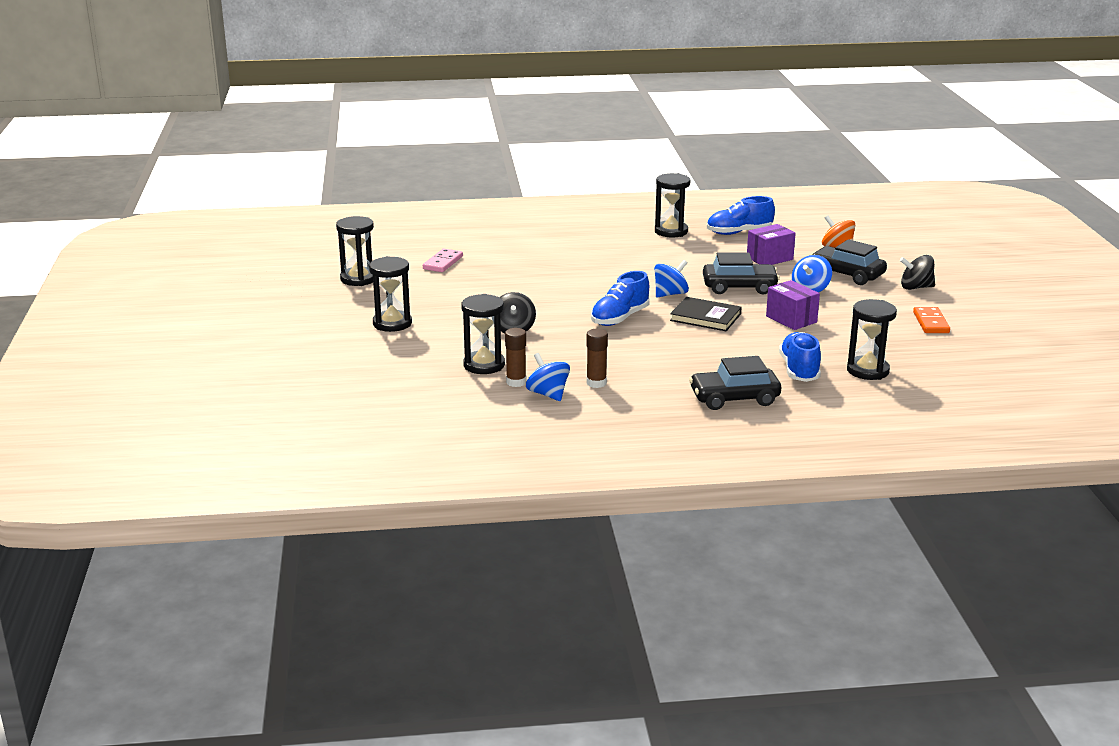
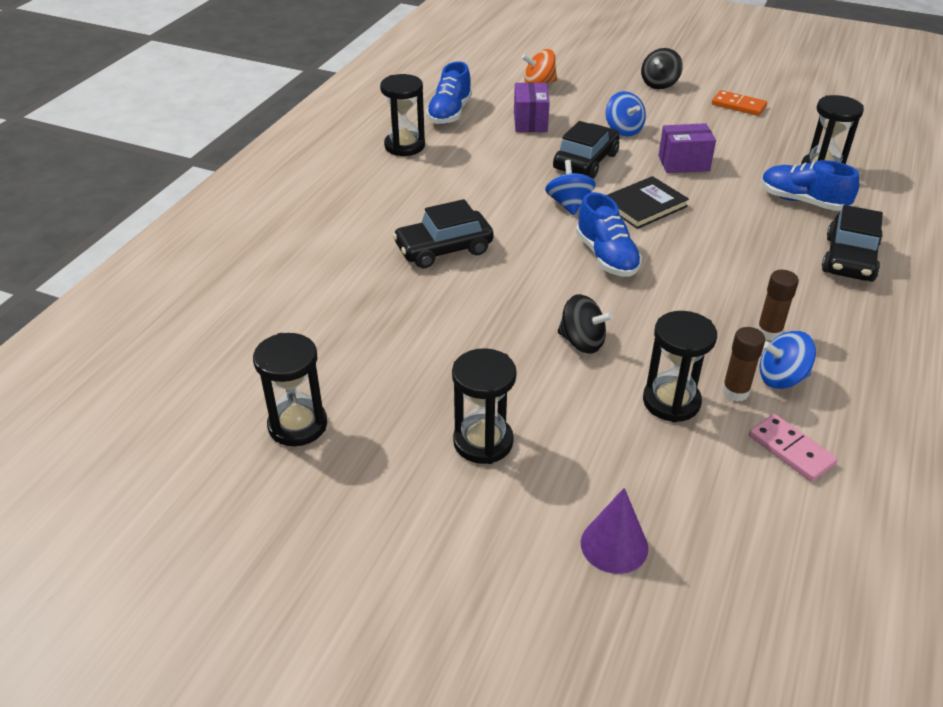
camera: 60 degrees left, 15 degrees up
(345, 372) = (614, 545): none -> purple cone
(443, 263) = (322, 329): pink domino -> pink domino (791, 450)
(847, 274) = (603, 101): black car -> black car (444, 249)

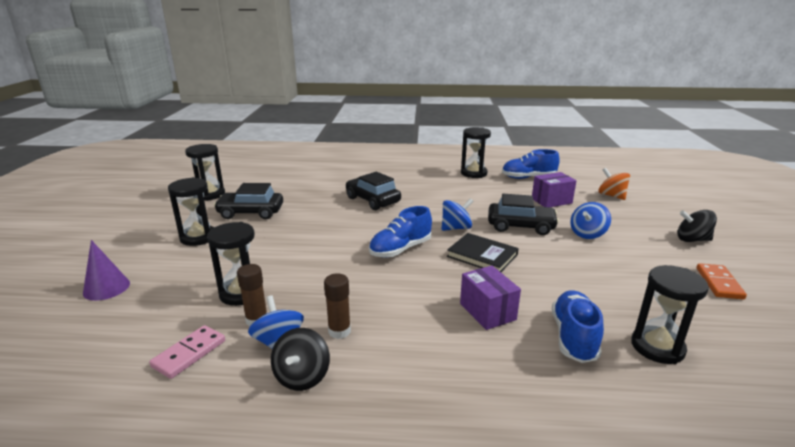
camera: 70 degrees right, 15 degrees down
(582, 342) = (297, 253): black spinning top -> black spinning top (302, 376)
(683, 163) = (567, 265): purple box -> purple box (487, 311)
(849, 259) = (490, 376): black car -> black car (251, 212)

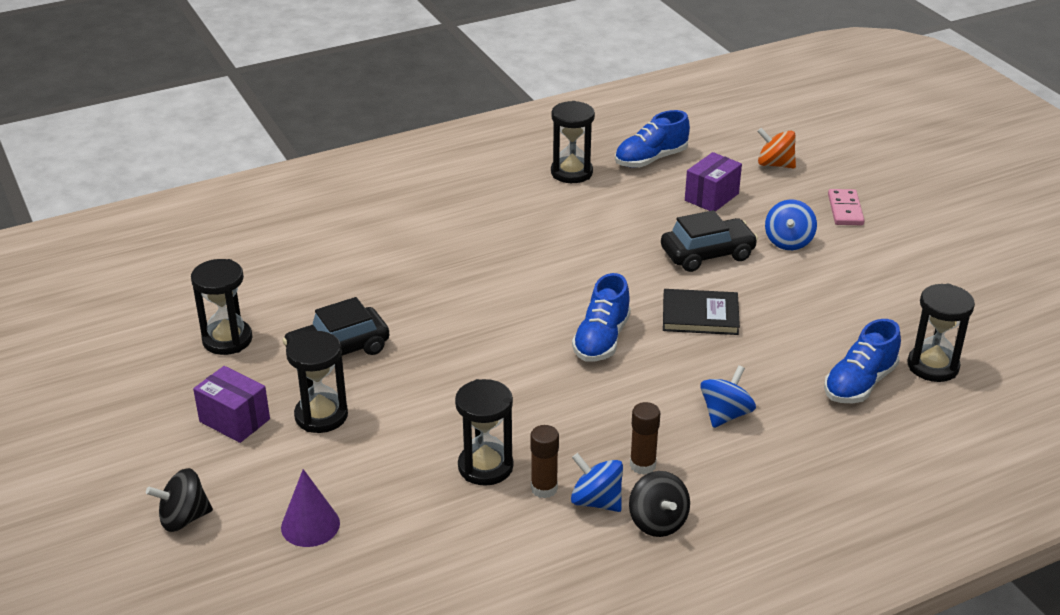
camera: 30 degrees left, 10 degrees up
(189, 353) = (521, 549): pink domino -> pink domino (845, 210)
(372, 200) = (483, 271): black car -> none
(456, 228) = (635, 283): blue spinning top -> blue spinning top (725, 414)
(487, 311) = (763, 386): purple box -> purple box (234, 420)
(573, 337) = (859, 384): blue shoe -> blue shoe turned 120 degrees counterclockwise
(692, 240) = (898, 213): black spinning top -> black spinning top (184, 518)
(719, 283) = (949, 269): orange domino -> none

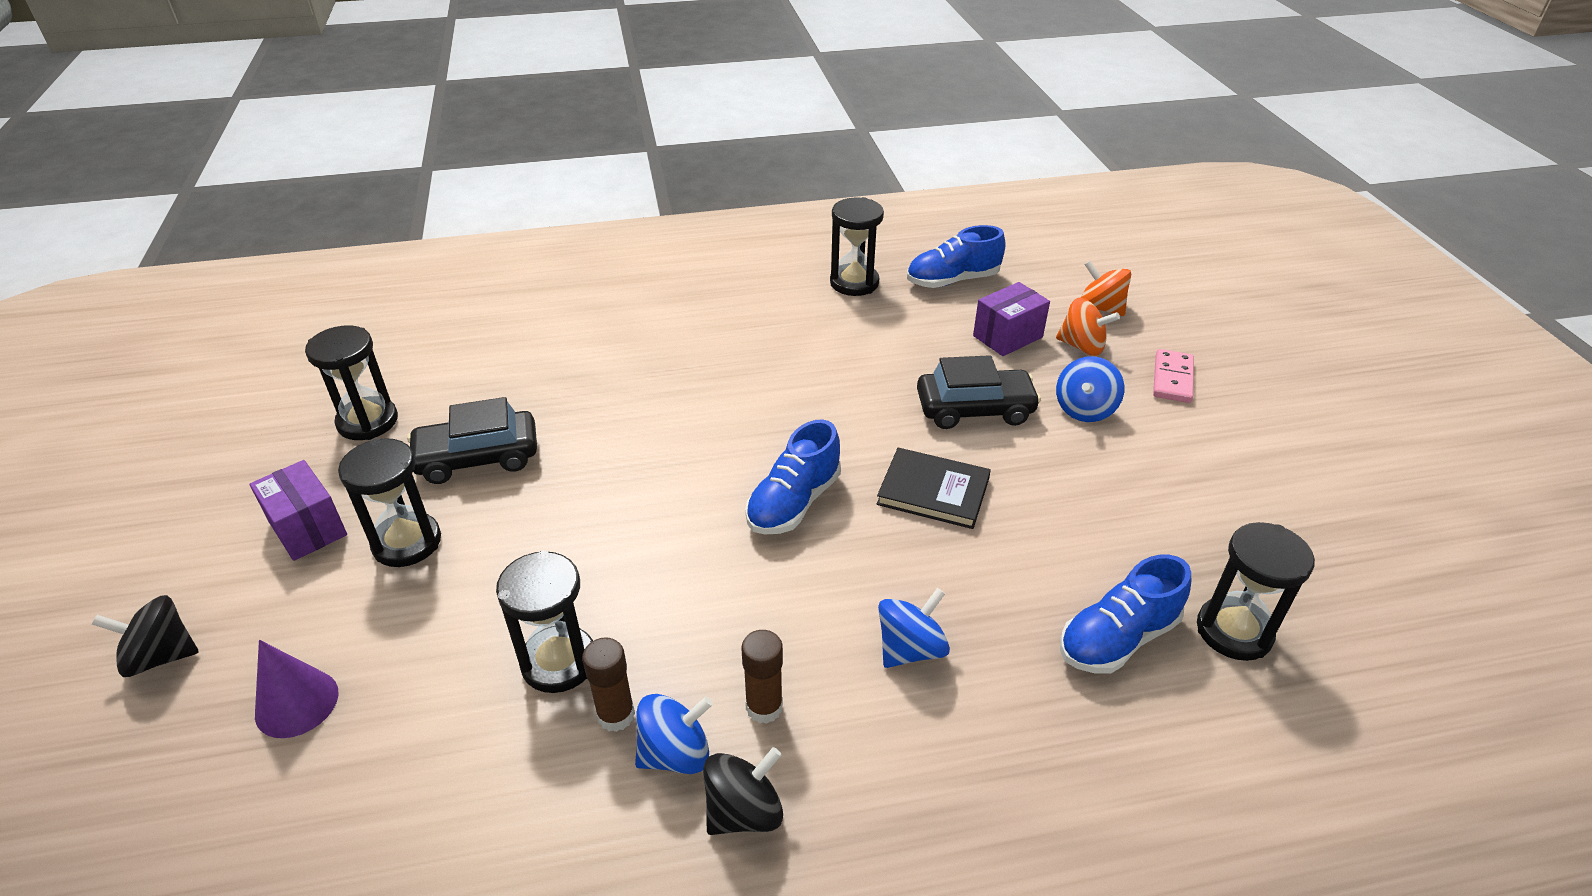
camera: 15 degrees right, 5 degrees up
(596, 501) = (675, 753): blue spinning top -> blue spinning top turned 105 degrees clockwise
(657, 522) = (744, 811): black spinning top -> black spinning top turned 120 degrees counterclockwise
(770, 196) = (1082, 346): none -> orange spinning top

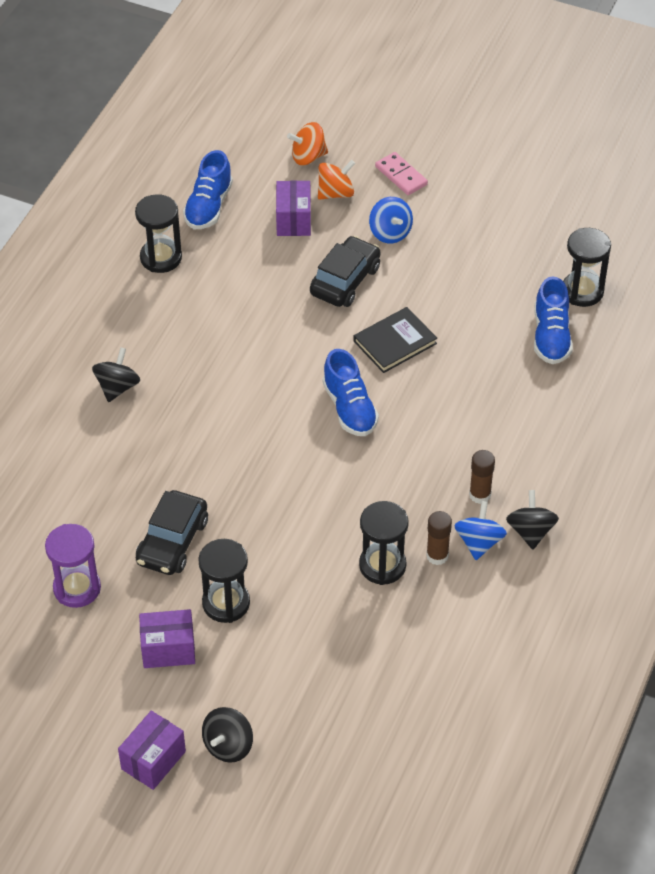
camera: 55 degrees left, 10 degrees up
(117, 597) = (153, 760): none -> purple box
(297, 703) = (319, 689): purple cone -> none
(368, 421) = (77, 588): black hourglass -> purple hourglass
(663, 329) = (117, 387): none -> black spinning top
(910, 649) = (492, 418): blue spinning top -> none

